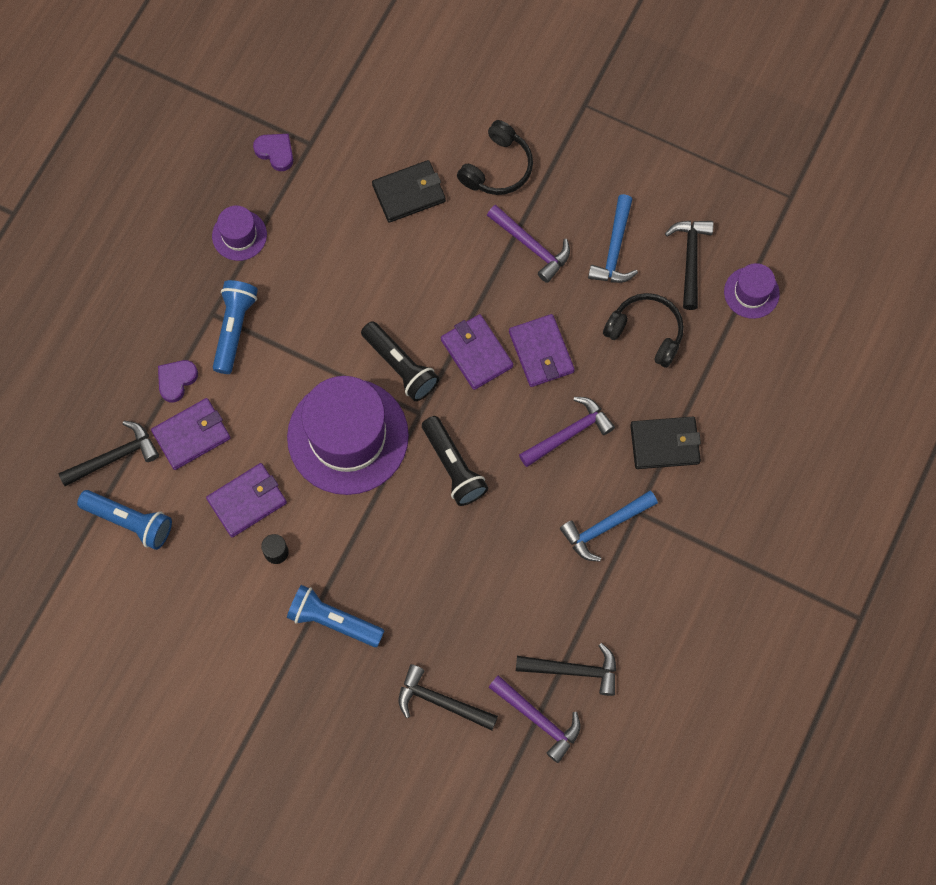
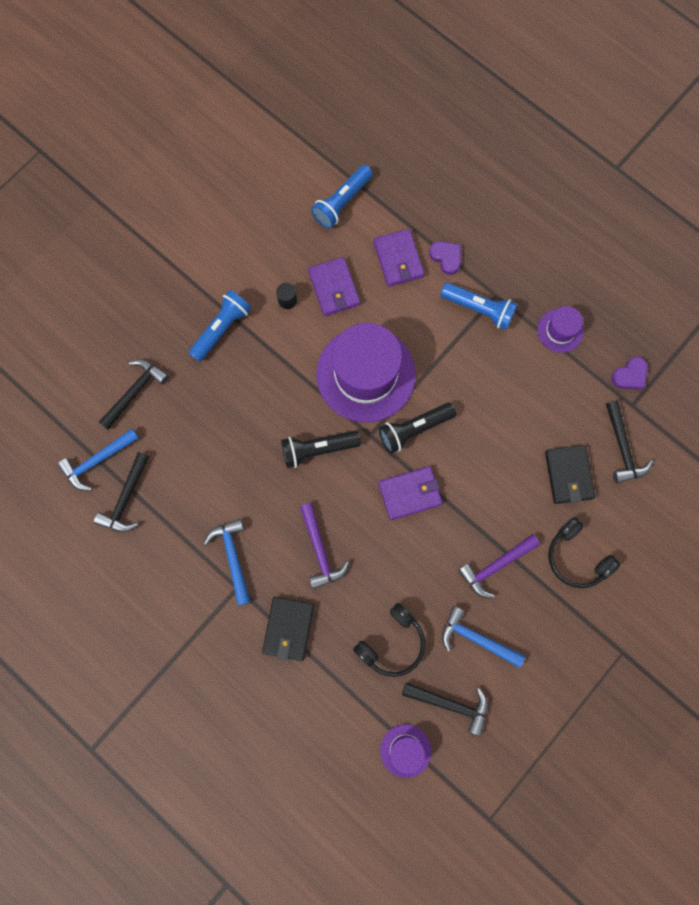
camera: 105 degrees right, 5 degrees up
(114, 457) = (395, 202): black hammer -> black hammer (622, 448)
(538, 719) = (97, 461): purple hammer -> blue hammer
(541, 352) = (397, 547): purple wallet -> none

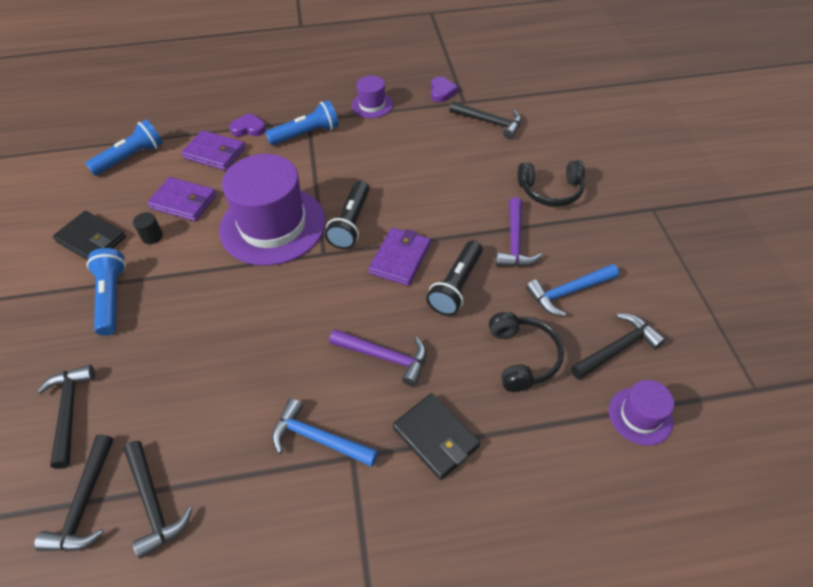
camera: 50 degrees left, 25 degrees down
(97, 461) = (85, 503): blue hammer -> black hammer
(317, 449) = (294, 298): black flashlight -> black flashlight (456, 286)
(341, 202) = (131, 157): blue flashlight -> blue flashlight turned 120 degrees counterclockwise
(568, 475) = (482, 159): black wallet -> black wallet (91, 239)

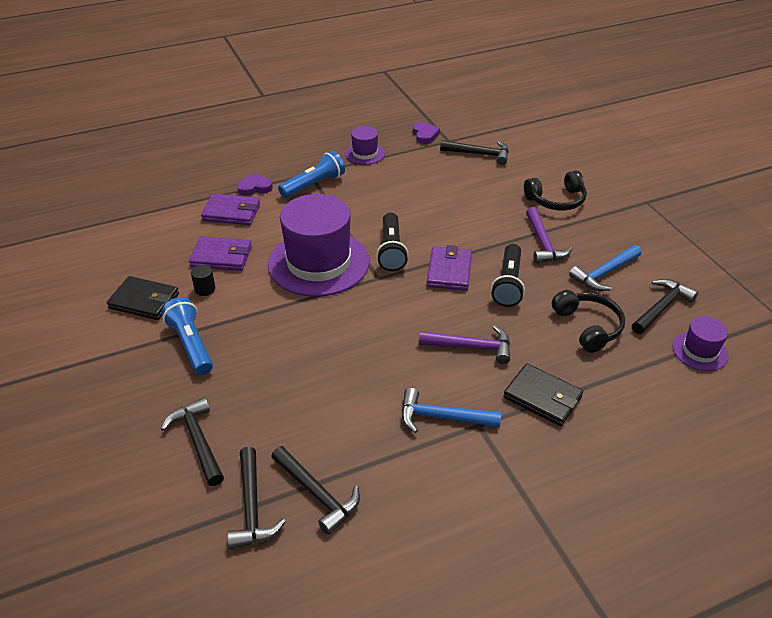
camera: 15 degrees left, 10 degrees down
(131, 157) = (148, 227): blue flashlight -> none

